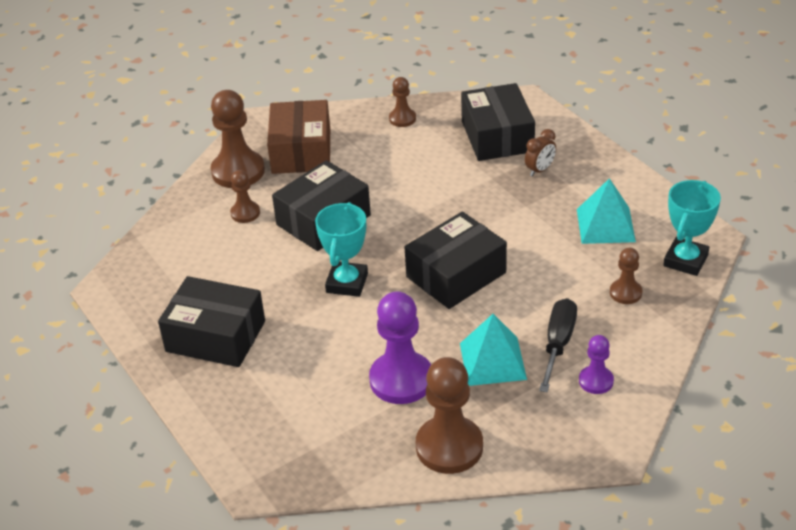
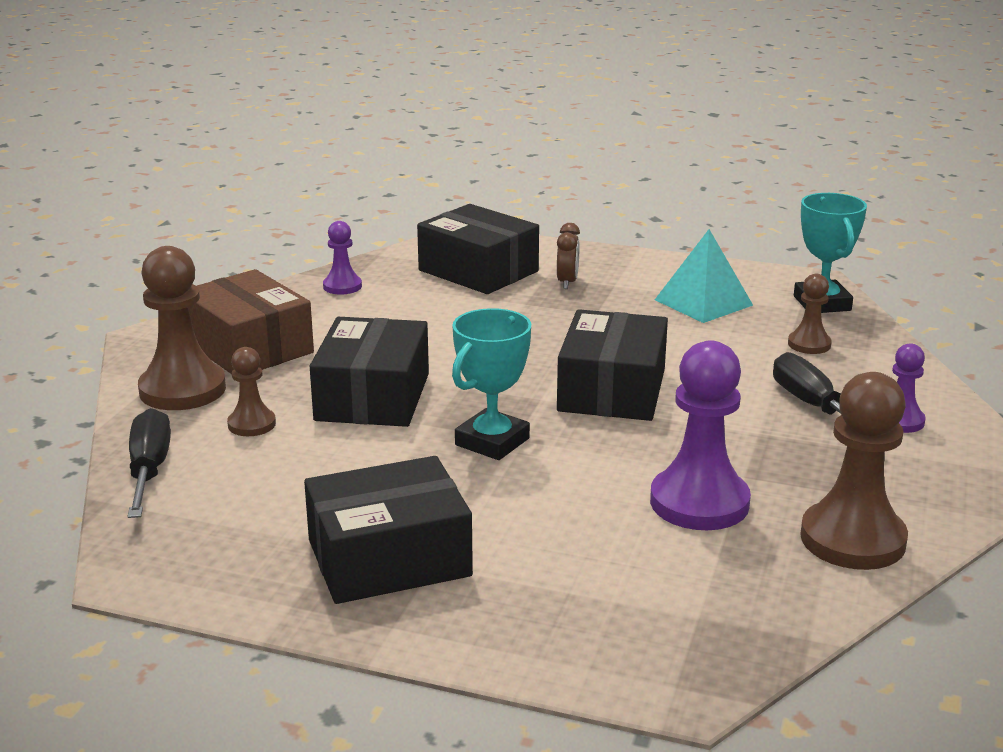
camera: 40 degrees left, 15 degrees down
(170, 224) = (149, 470): none -> black screwdriver
(347, 283) = (492, 442): turquoise trophy -> turquoise trophy turned 60 degrees clockwise
(402, 119) = (342, 286): brown pawn -> purple pawn
(492, 361) = (771, 446): turquoise pyramid -> none

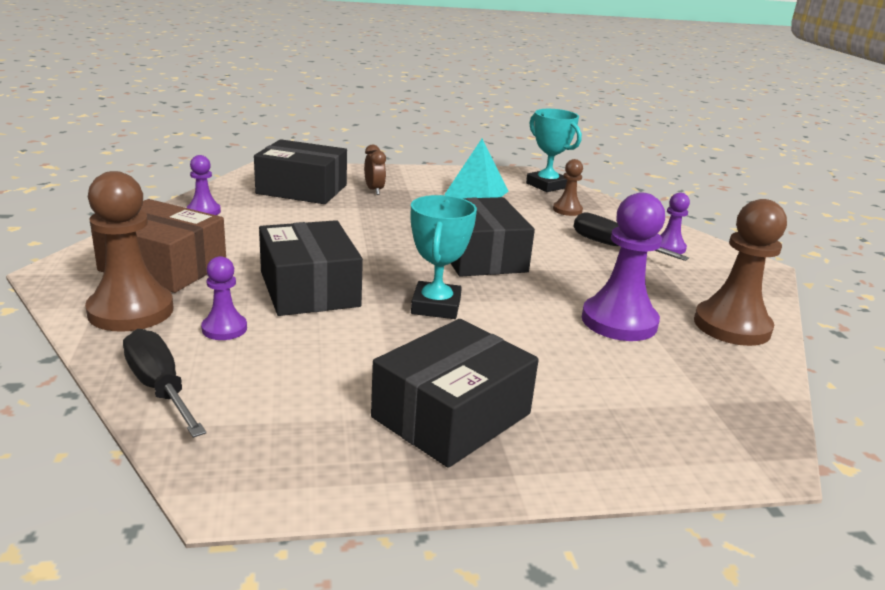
camera: 30 degrees left, 0 degrees up
(251, 424) = (224, 329): brown pawn -> purple pawn

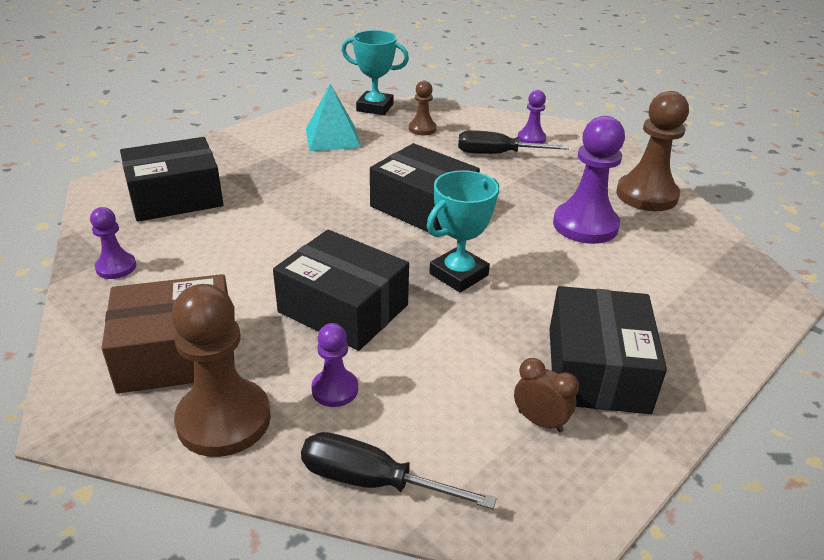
camera: 35 degrees left, 10 degrees up
(374, 190) = (244, 170): brown clock -> brown clock (540, 421)
(436, 306) = (459, 274): turquoise trophy -> turquoise trophy turned 75 degrees clockwise

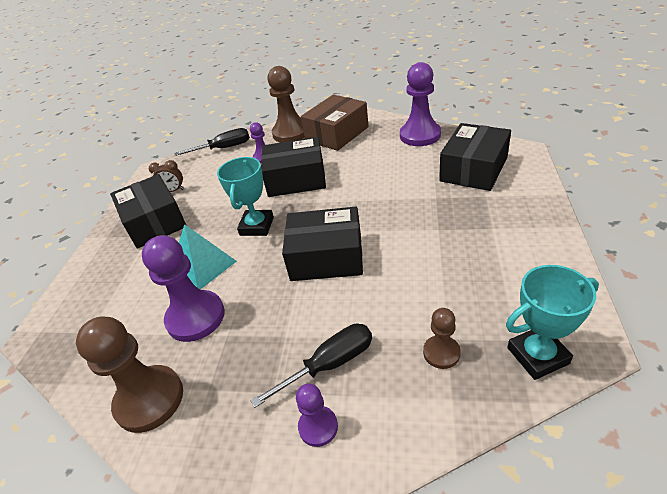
camera: 150 degrees right, 5 degrees up
(116, 267) = (420, 135): purple pawn -> purple pawn, size x1.88
(332, 138) = (489, 277): turquoise pyramid -> turquoise pyramid (203, 265)

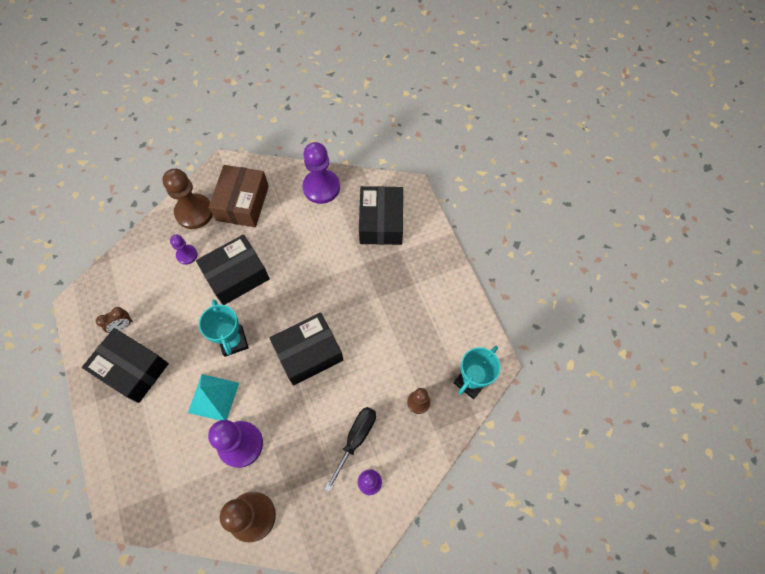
camera: 35 degrees left, 25 degrees up
(223, 148) = (134, 253): black screwdriver -> none

